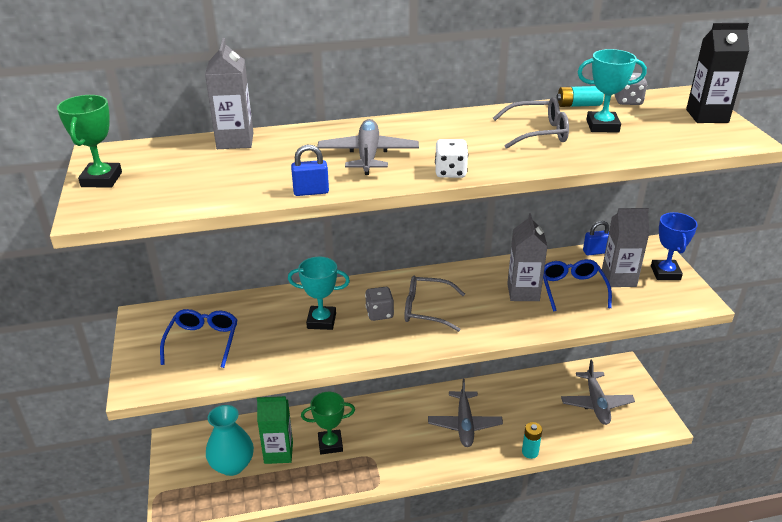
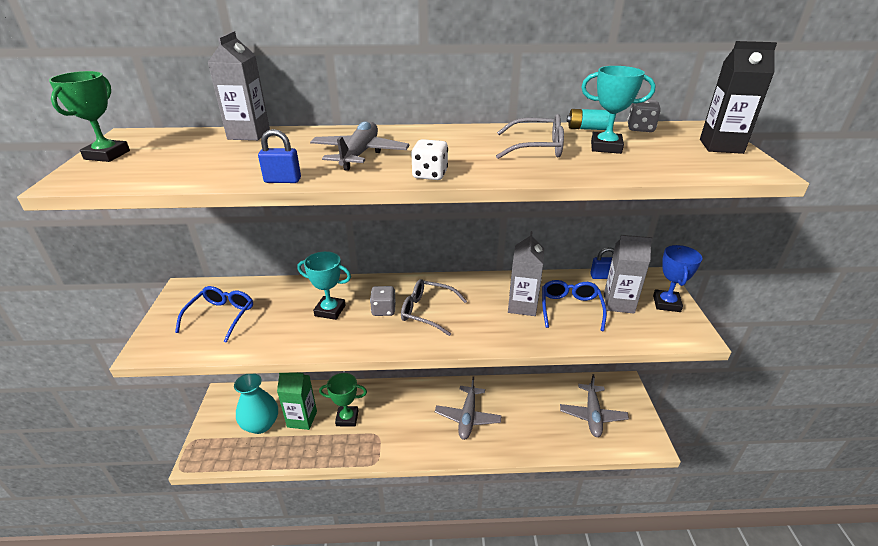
camera: 10 degrees right, 0 degrees up
(530, 452) = (520, 453): turquoise battery -> none

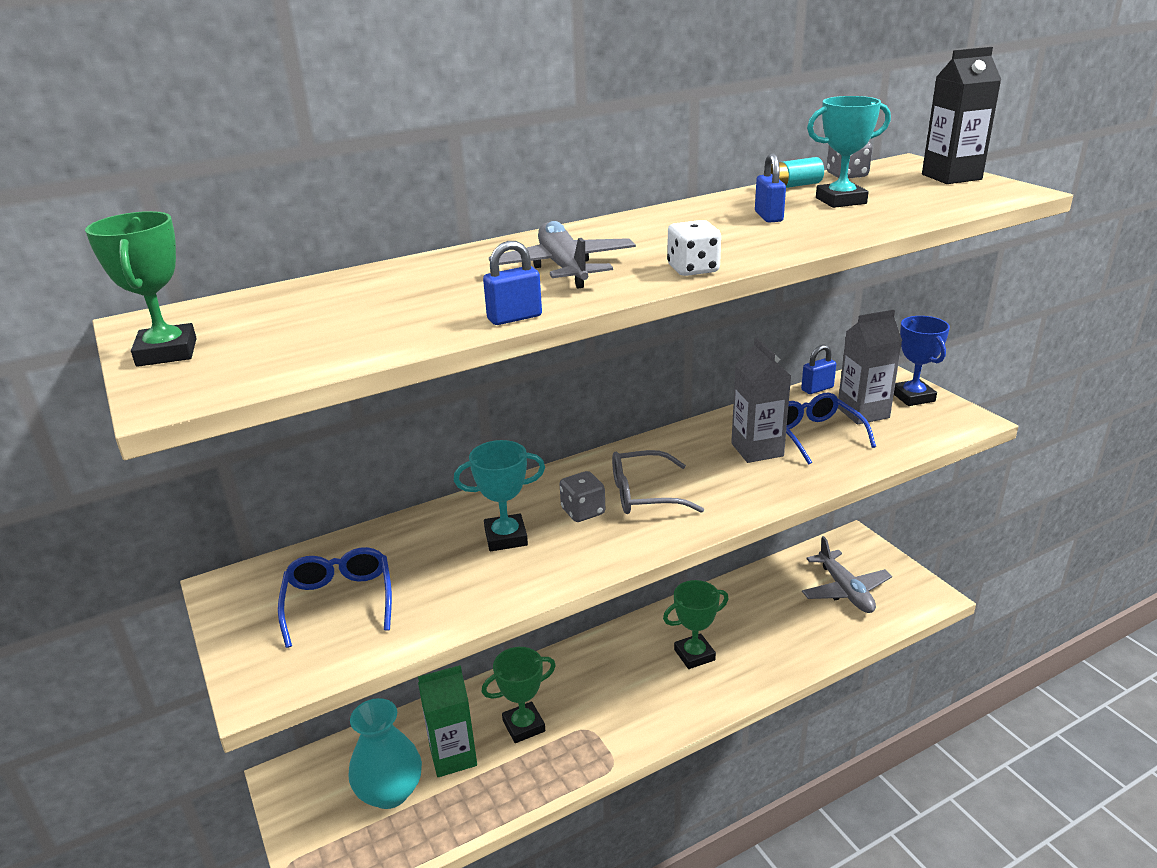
camera: 25 degrees left, 5 degrees down
(249, 134) = (355, 279): grey carton -> none
(467, 417) = (694, 655): grey plane -> green trophy
(537, 148) = (768, 217): grey glasses -> blue padlock

